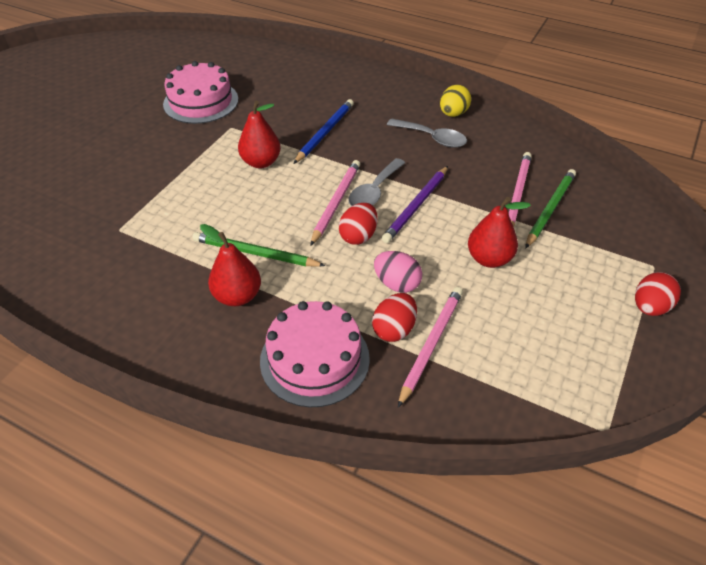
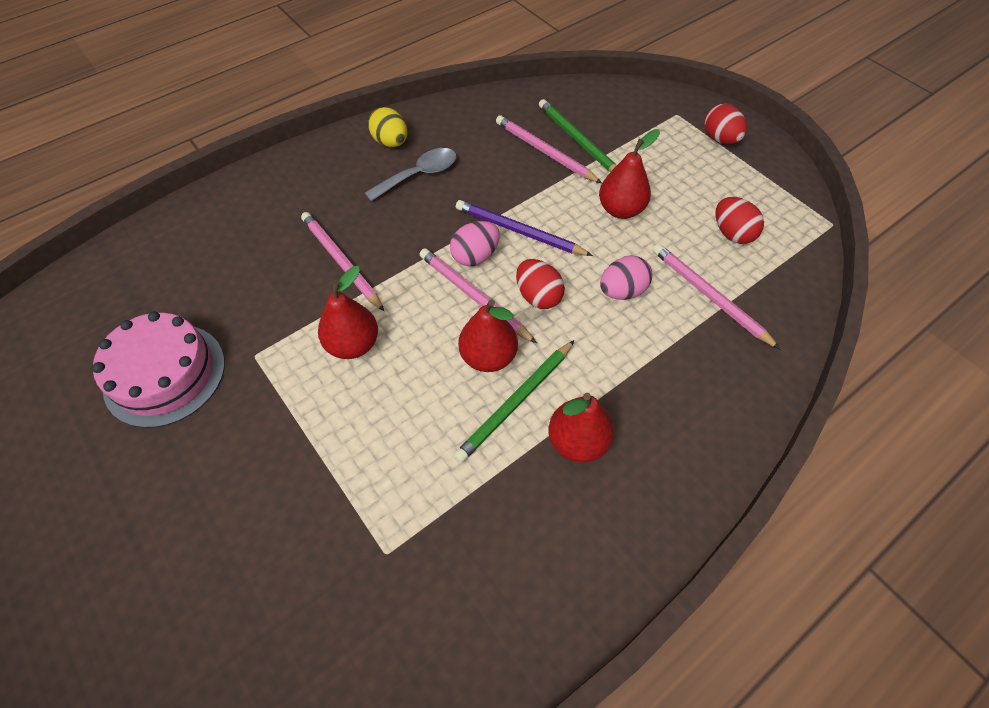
camera: 65 degrees left, 10 degrees up
(286, 227) = (488, 357): none -> red pear
(314, 359) = (695, 397): pink cake -> none
(325, 133) = (341, 262): blue pencil -> pink pencil
(374, 191) = (475, 256): grey spoon -> pink egg
(394, 329) = (680, 317): red egg -> red egg (732, 233)
(416, 206) = (519, 231): purple pencil -> purple pencil turned 150 degrees clockwise

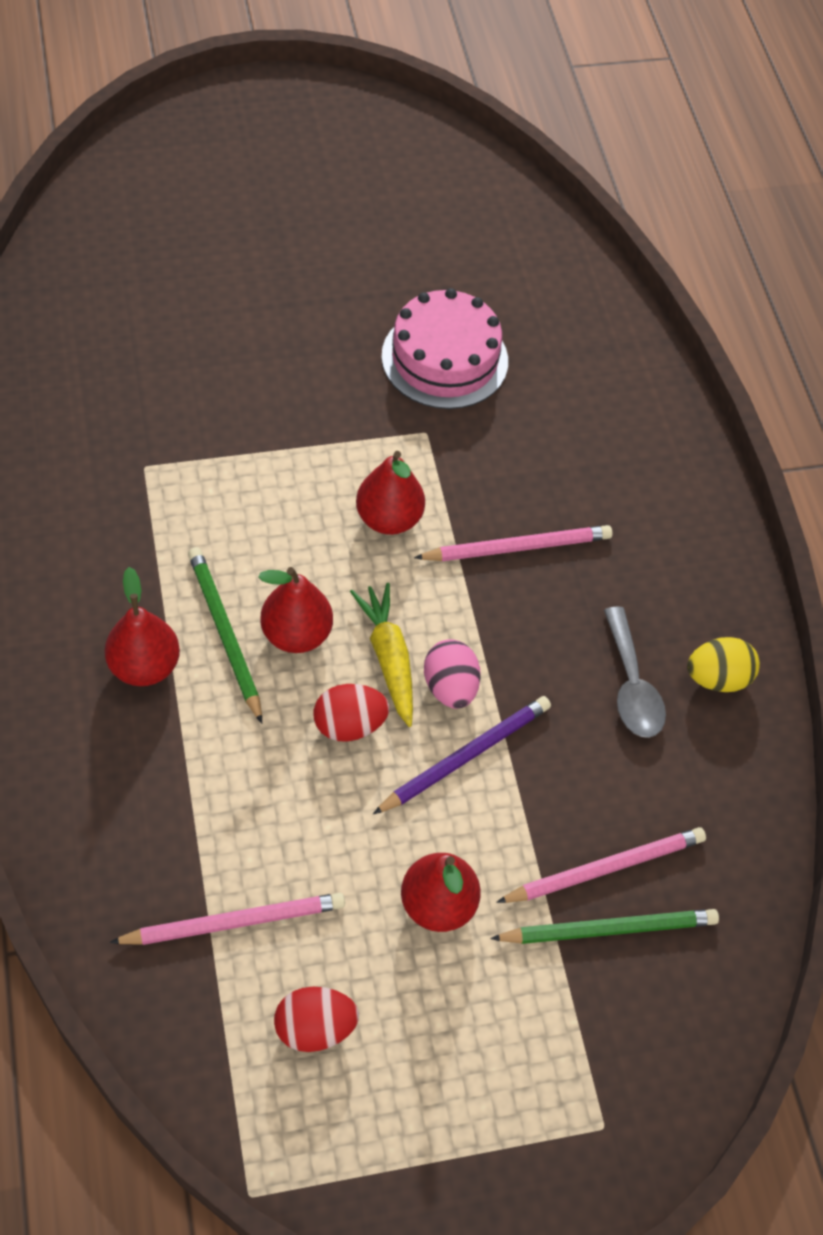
camera: 110 degrees right, 0 degrees up
(473, 296) = (388, 658): pink pencil -> yellow carrot
(622, 291) = (302, 823): pink egg -> none
(720, 139) = (511, 1156): red egg -> none

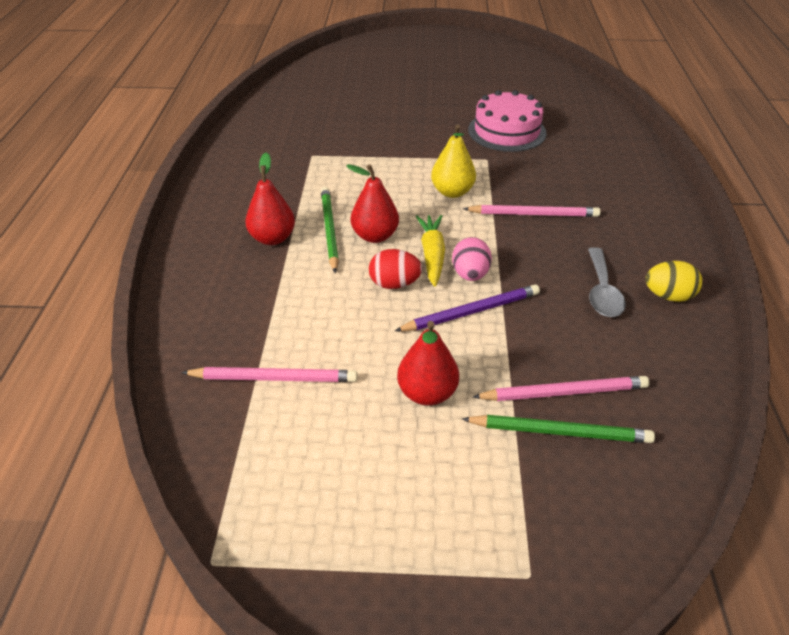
camera: 20 degrees right, 15 degrees down
(315, 1028) = (307, 454): red egg -> none
(389, 518) = (452, 192): red pear -> yellow pear

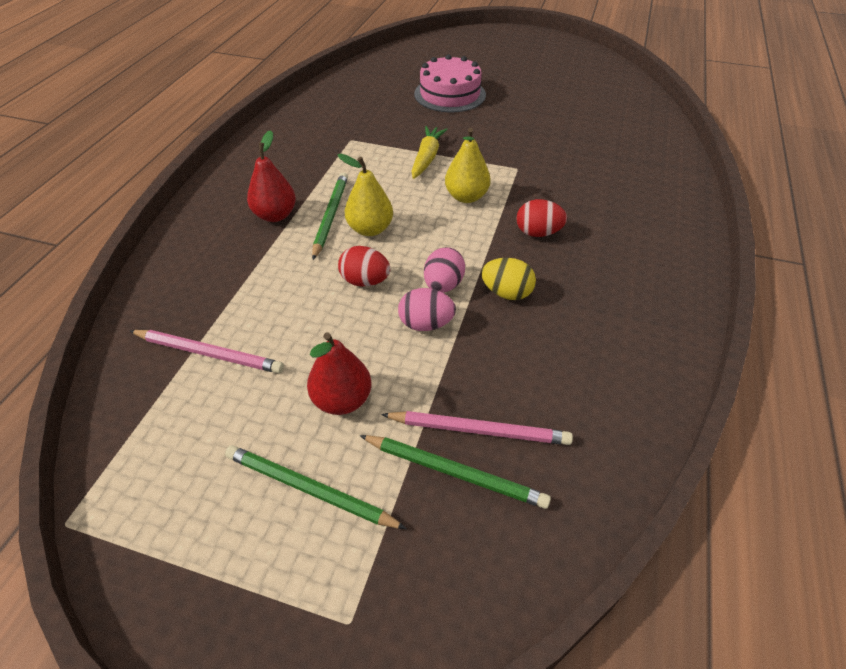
camera: 15 degrees right, 5 degrees up
(375, 236) = (370, 229): red pear -> yellow pear
(432, 255) = (415, 258): yellow carrot -> yellow carrot (427, 158)
(436, 476) = (309, 489): none -> green pencil
(471, 312) = (426, 324): purple pencil -> pink egg
(507, 131) = (551, 142): pink cake -> pink cake (450, 94)
(533, 214) = (538, 233): pink pencil -> red egg
(602, 291) = (571, 329): grey spoon -> none
(668, 296) = (641, 348): yellow egg -> yellow egg (506, 293)

